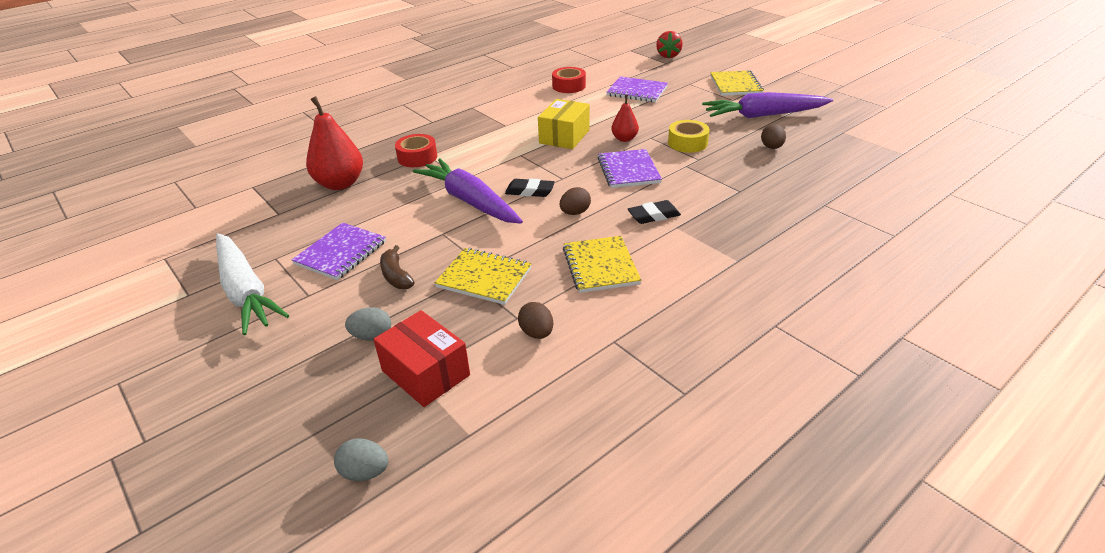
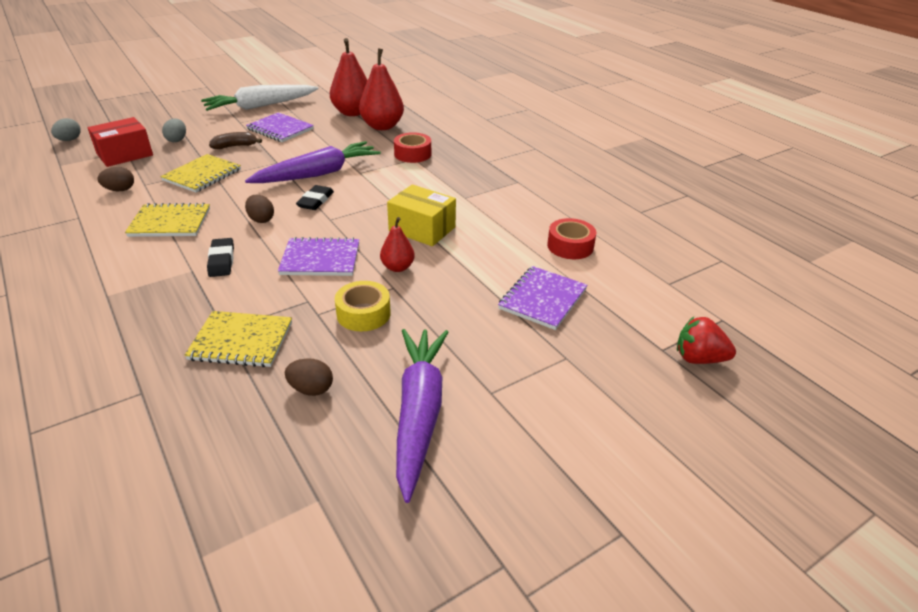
camera: 95 degrees right, 0 degrees up
(291, 210) = (352, 112): none -> red pear
(735, 85) = (552, 412): yellow notebook -> yellow notebook (241, 341)

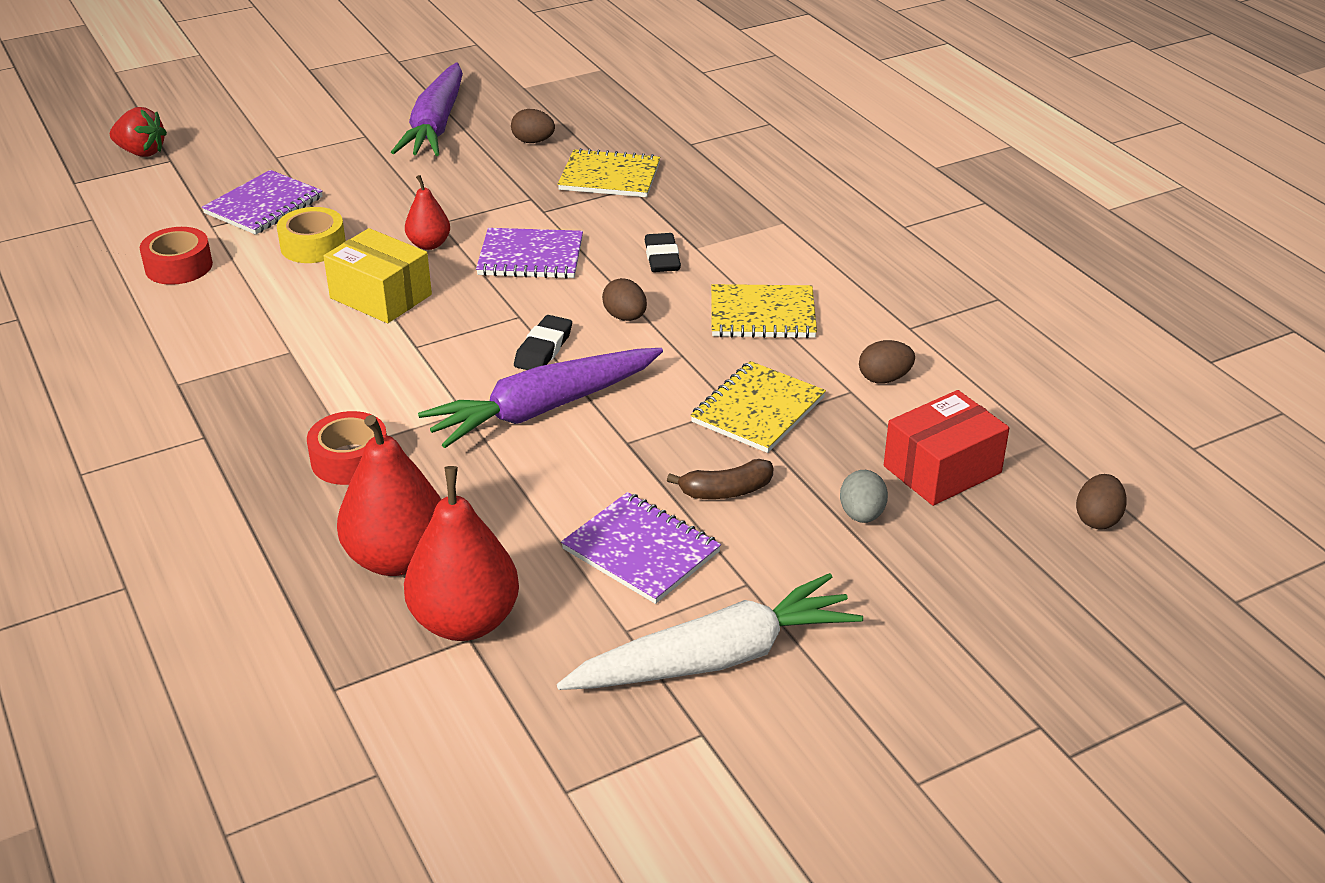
camera: 175 degrees left, 0 degrees up
(69, 140) = (1097, 519): grey egg -> brown egg
(363, 314) = (478, 197): yellow tape -> yellow tape (313, 246)

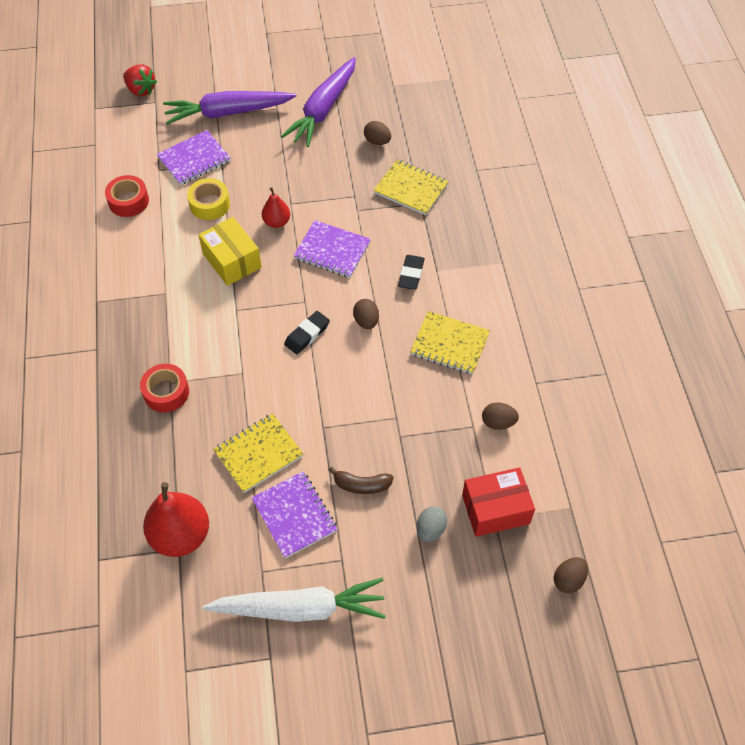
camera: 20 degrees right, 20 degrees up
(397, 558) = (163, 477): red pear -> none
(544, 409) = (287, 385): purple carrot -> purple carrot (228, 113)
(758, 410) = (410, 425): yellow notebook -> yellow notebook (258, 454)

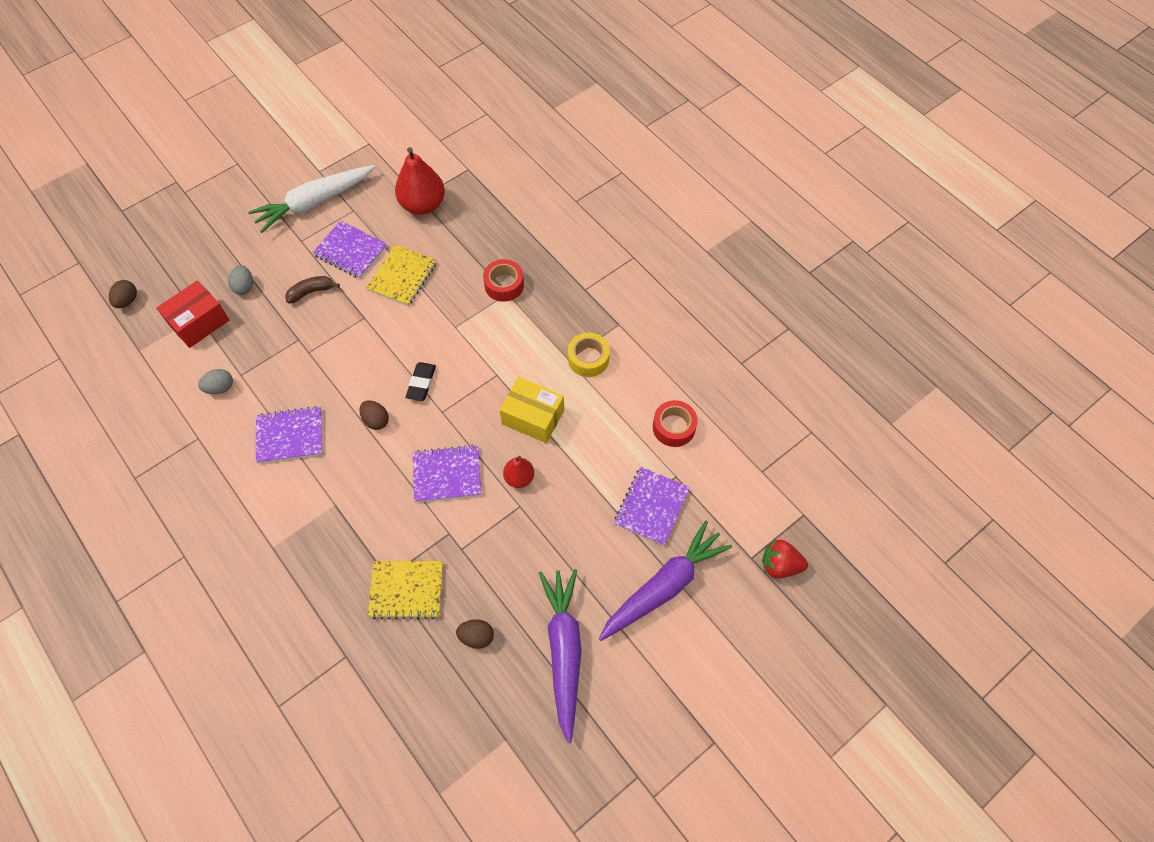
camera: 150 degrees right, 5 degrees up
(209, 204) = (596, 463): yellow tape -> yellow tape (588, 359)
(411, 274) = (357, 488): black eraser -> none
(449, 344) = (290, 436): yellow notebook -> purple notebook
(498, 422) = (220, 388): brown egg -> grey egg

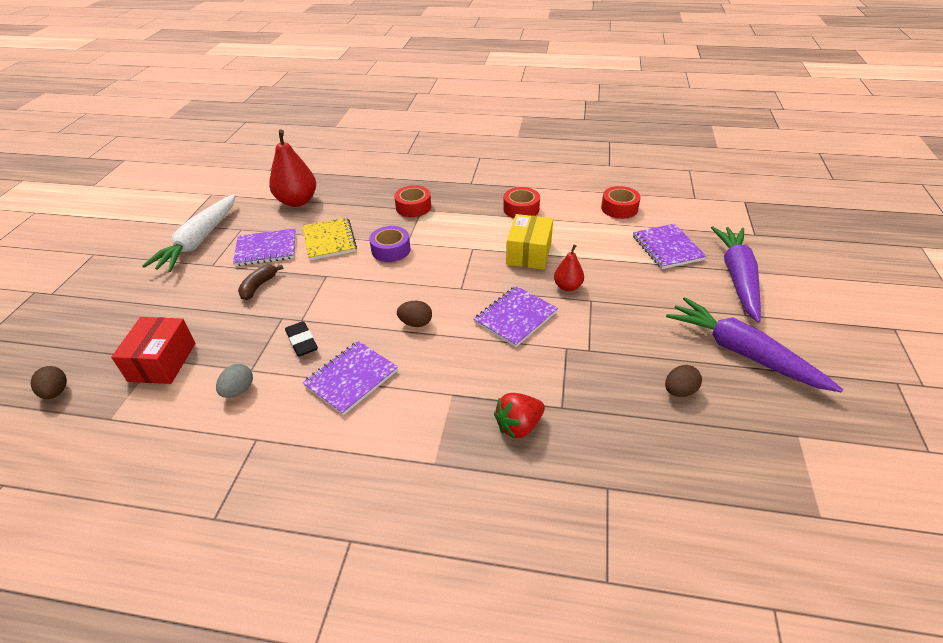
camera: 40 degrees left, 20 degrees down
(244, 287) = (186, 316): grey egg -> none
(406, 590) = (588, 404): yellow notebook -> none
(421, 383) = (423, 283): black eraser -> black eraser (302, 341)
(435, 325) = (391, 250): none -> purple tape
(533, 417) = (529, 253): yellow box -> yellow box turned 60 degrees counterclockwise
(588, 359) = (521, 209): yellow tape -> red tape
(779, 565) = (772, 228): red strawberry -> red strawberry (518, 426)

